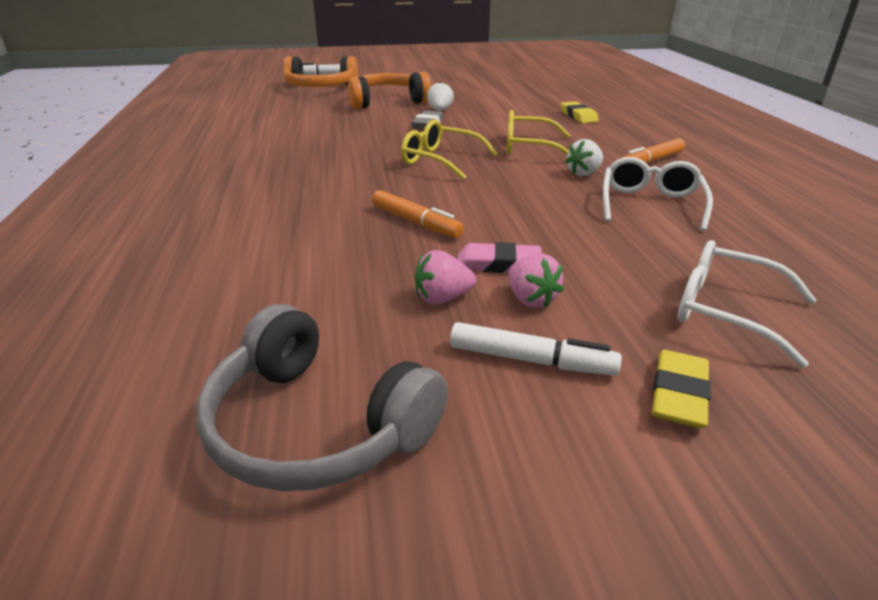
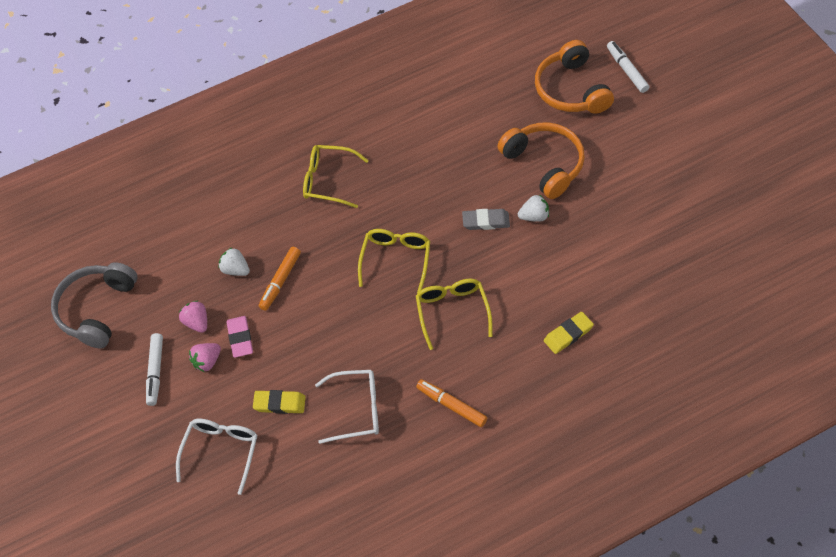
camera: 75 degrees right, 25 degrees up
(286, 176) = (328, 181): none -> yellow glasses
(584, 173) = (404, 361): white strawberry -> white strawberry (235, 270)
(678, 394) = (146, 431): yellow eraser -> yellow eraser (279, 403)

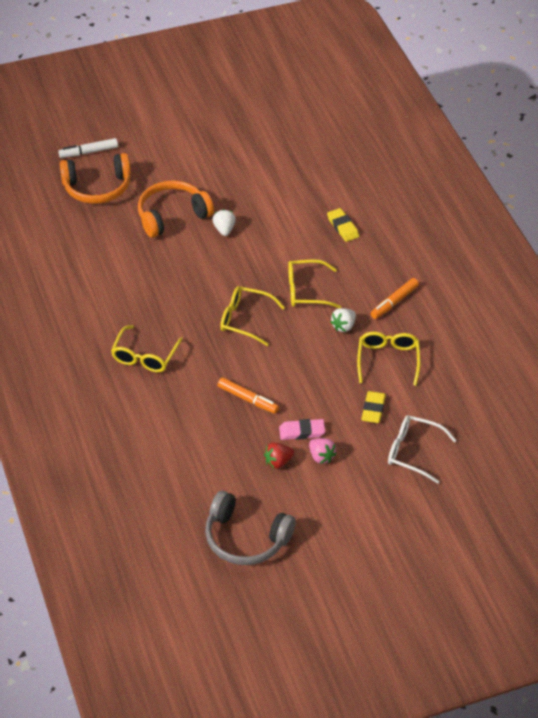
camera: 85 degrees left, 10 degrees down
(155, 372) = (324, 495): white marker -> none
(196, 322) = (278, 462): pink strawberry -> red strawberry
(235, 270) = (227, 430): white strawberry -> white strawberry (343, 326)
(356, 410) = (388, 360): white glasses -> yellow glasses
(486, 221) = (221, 259): grey eraser -> none

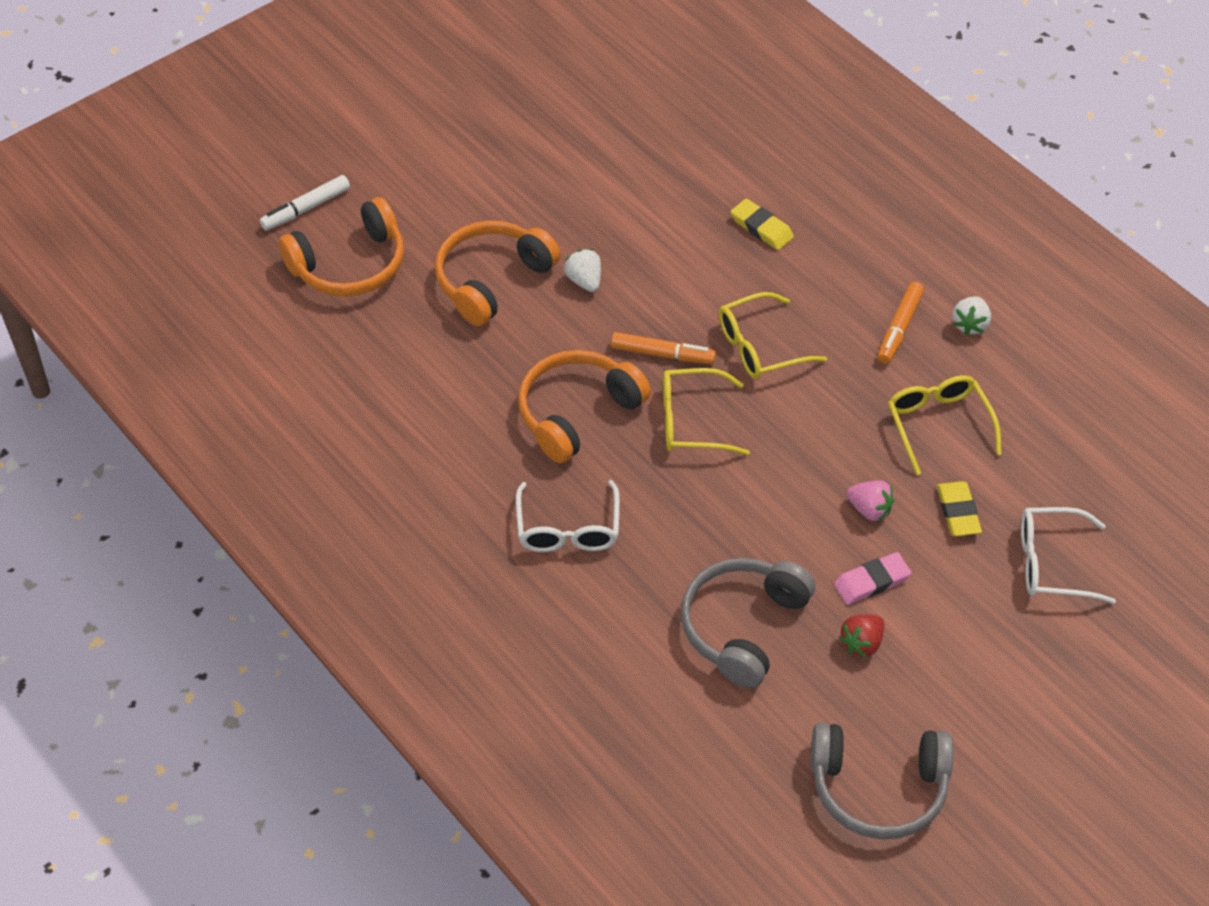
camera: 20 degrees left, 5 degrees up
(145, 356) = (568, 529): yellow glasses -> white glasses
(182, 298) = (577, 413): none -> orange headphones
(215, 434) = (743, 626): none -> grey headphones
(248, 399) = (763, 553): orange marker -> orange marker (662, 354)
(321, 457) = (921, 614): pink strawberry -> pink strawberry (869, 510)
(343, 326) = (845, 389): white strawberry -> white strawberry (970, 325)

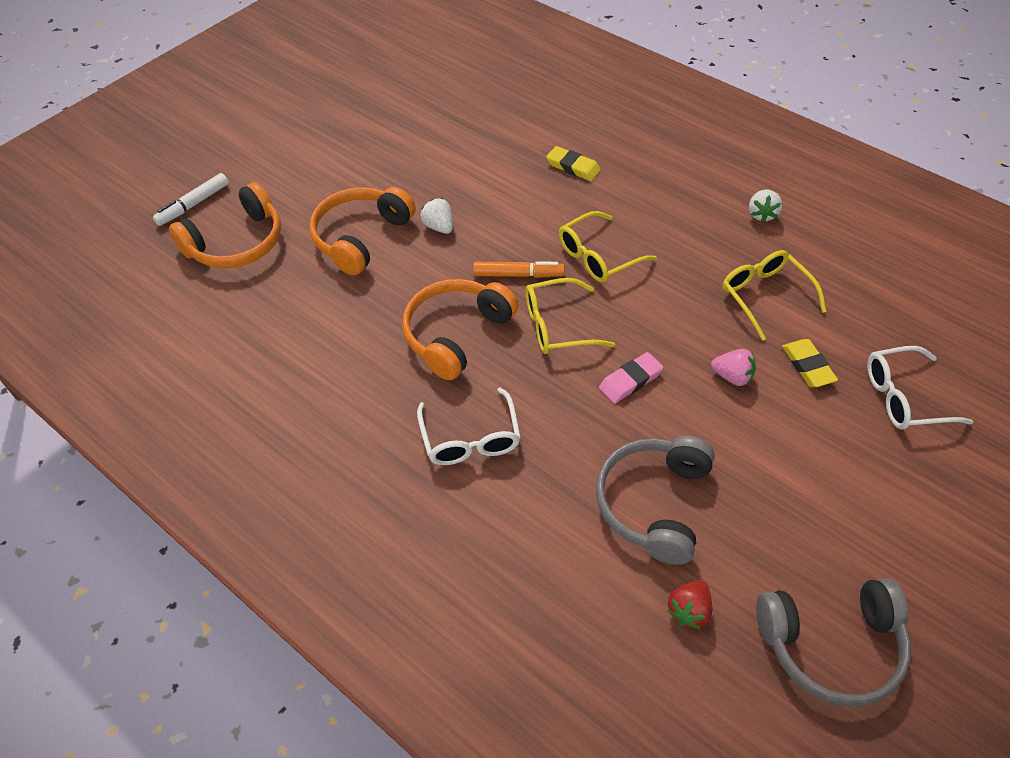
camera: 10 degrees left, 0 degrees up
(862, 643) = (766, 500): red strawberry -> red strawberry (689, 610)
(871, 581) = (756, 440): pink eraser -> pink eraser (630, 380)
(899, 328) = (706, 225): orange marker -> none

